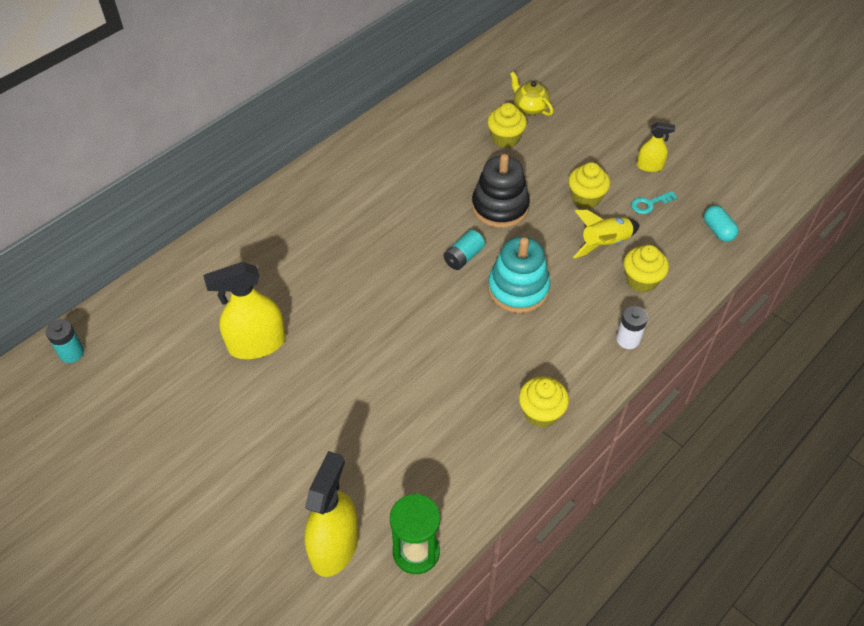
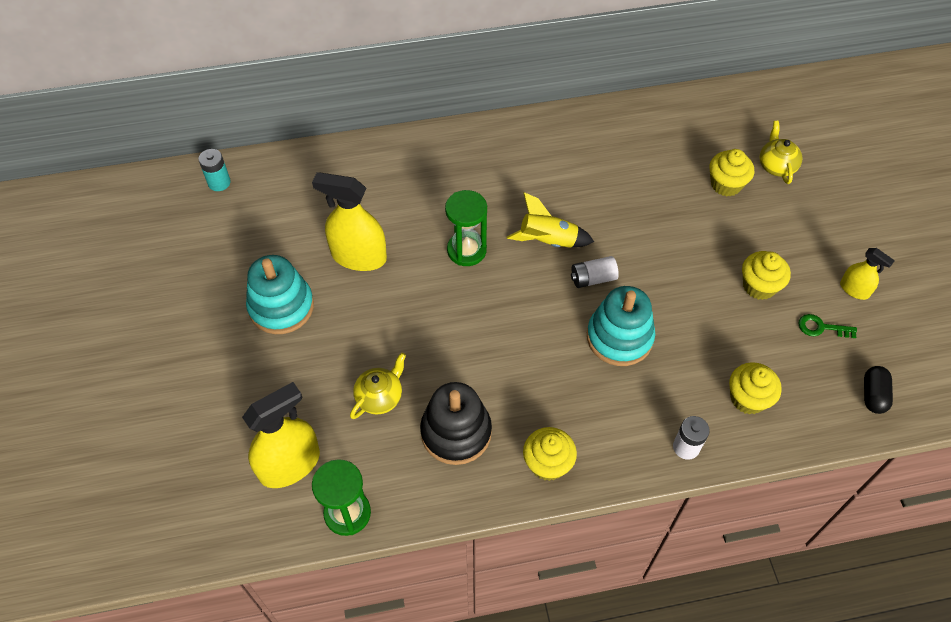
camera: 35 degrees right, 5 degrees up
(220, 423) = (281, 307): none -> turquoise stacking toy
(346, 289) = (466, 250): none -> green hourglass
(367, 444) = (380, 396): none -> yellow teapot
(463, 257) = (593, 278): turquoise battery -> white battery
(500, 207) = (665, 249): black stacking toy -> black stacking toy (456, 432)
(605, 244) = (741, 342): yellow rocket -> yellow rocket (548, 241)
(649, 204) = (821, 327): turquoise key -> green key
(718, 230) = (873, 395): turquoise capsule -> black capsule

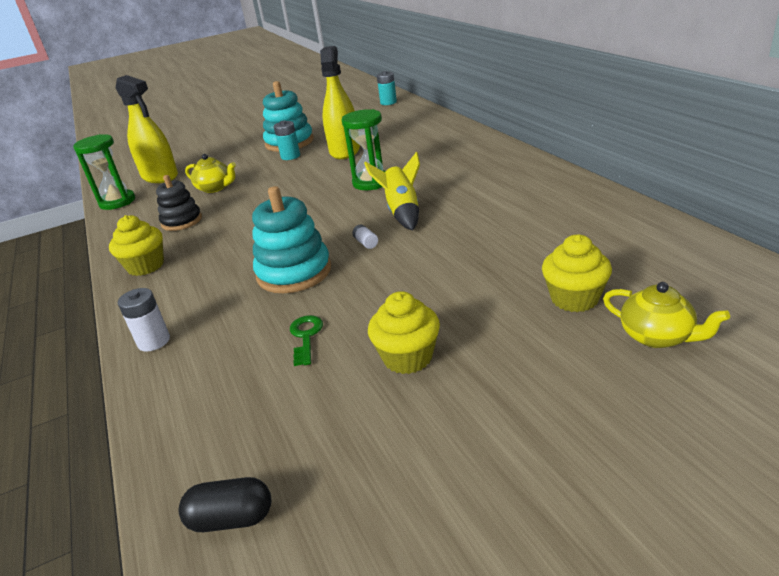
camera: 80 degrees right, 25 degrees down
(333, 311) = (290, 156): none -> turquoise battery
(456, 432) = (182, 221): black stacking toy -> black stacking toy, size x0.65
(593, 278) = (366, 243): white battery -> white battery, size x0.58
(748, 398) = (220, 377): yellow cupcake -> none
(776, 165) = (657, 336): yellow teapot -> yellow teapot turned 60 degrees clockwise
(821, 327) = (354, 433): green key -> green key (306, 336)
(854, 289) = (448, 465): yellow spray bottle -> none

